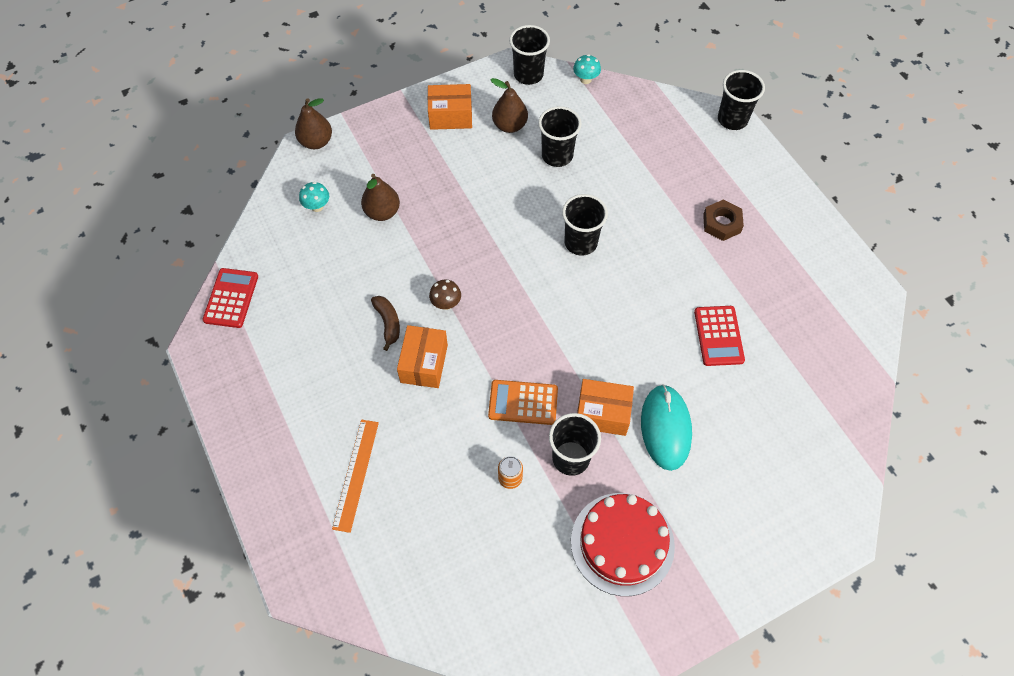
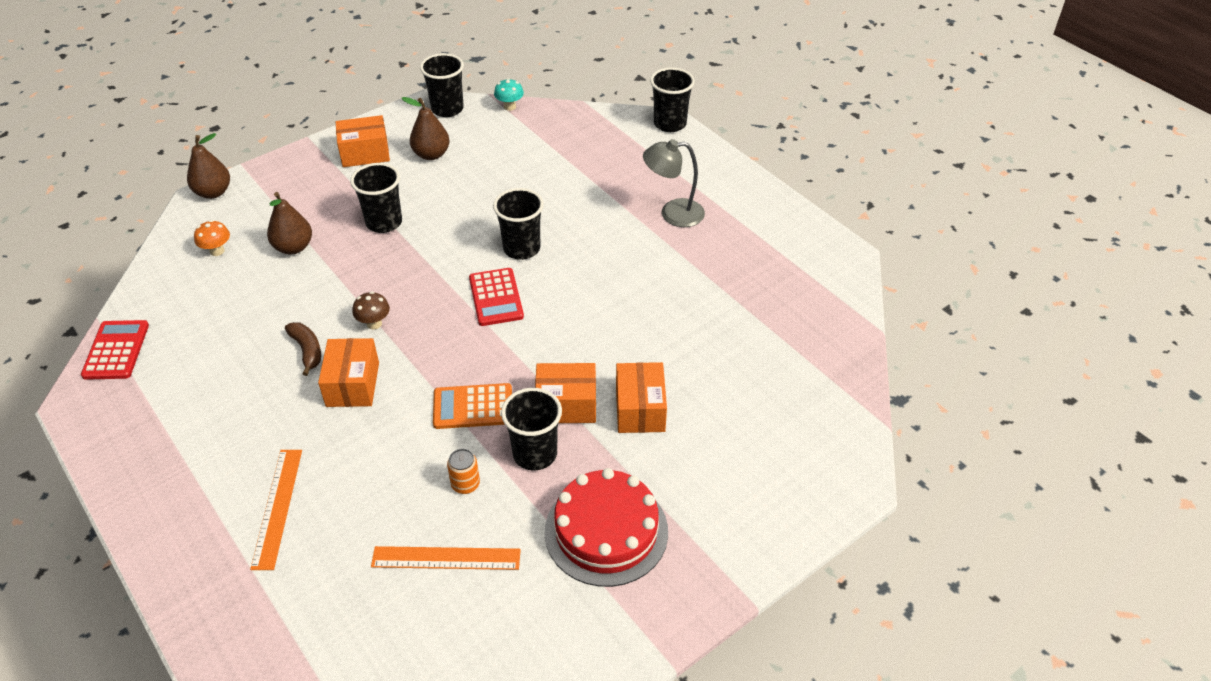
camera: 10 degrees left, 15 degrees down
(317, 206) = (217, 251): turquoise mushroom -> orange mushroom
(488, 546) = (446, 558): none -> orange ruler
(557, 156) = (486, 175): black cup -> black cup (384, 222)
(665, 428) = (640, 409): turquoise mouse -> orange box
(718, 336) = (686, 314): red calculator -> red calculator (496, 297)
(721, 223) = (673, 213): brown nut -> grey lamp

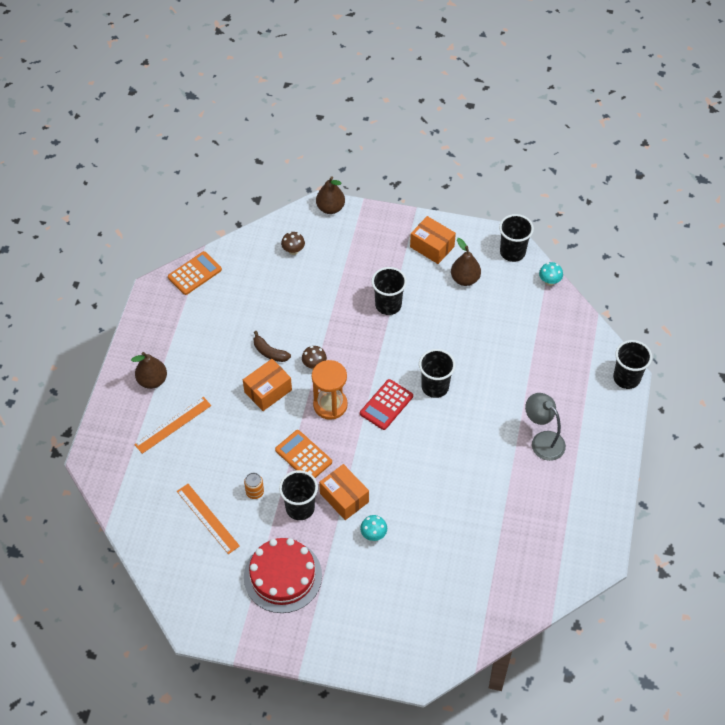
camera: 50 degrees right, 10 degrees up
(116, 350) = (195, 273): red calculator -> orange calculator
(217, 251) = (293, 251): orange mushroom -> brown mushroom
(293, 247) = (329, 281): brown pear -> brown pear (152, 380)
(307, 351) = (269, 352): brown banana -> brown banana turned 105 degrees clockwise
(439, 342) = (330, 405): none -> orange hourglass
(640, 409) = (373, 534): orange box -> turquoise mushroom

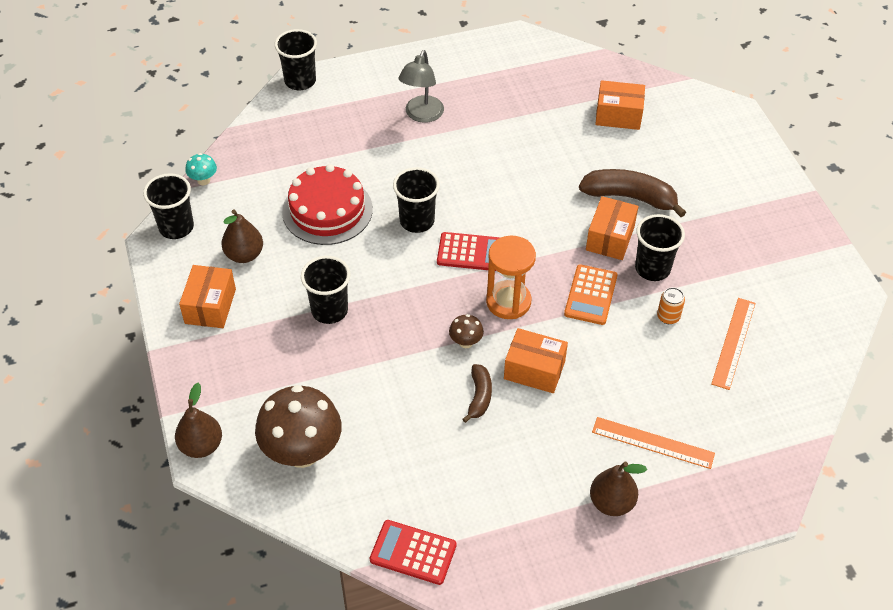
camera: 120 degrees left, 5 degrees down
(195, 273) = (413, 552): orange calculator -> red calculator
(282, 576) = (736, 247): red cake -> red cake (327, 210)
(293, 251) = (302, 452): brown mushroom -> brown mushroom, size x2.29
(373, 534) = (630, 197): turquoise mushroom -> brown banana
(464, 580) = (618, 115): none -> orange box

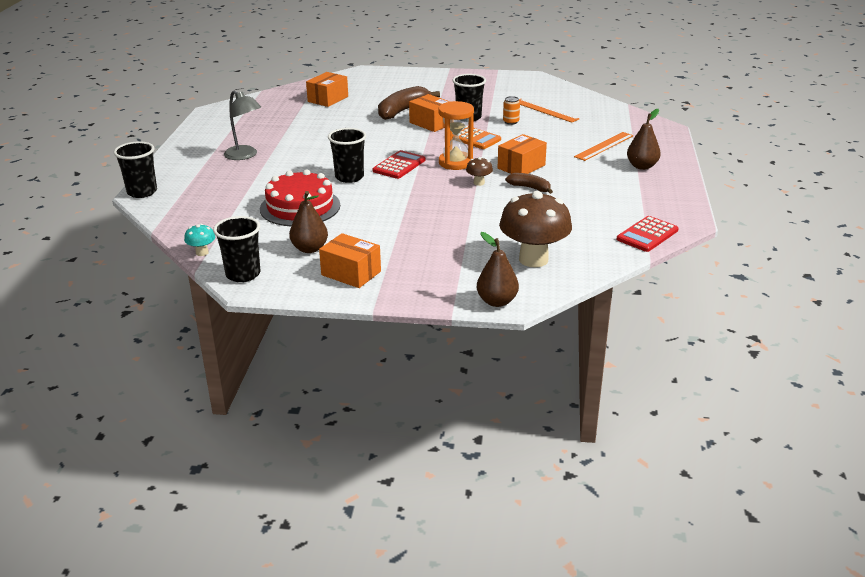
camera: 65 degrees left, 20 degrees down
(329, 310) = (404, 224): black cup -> none

